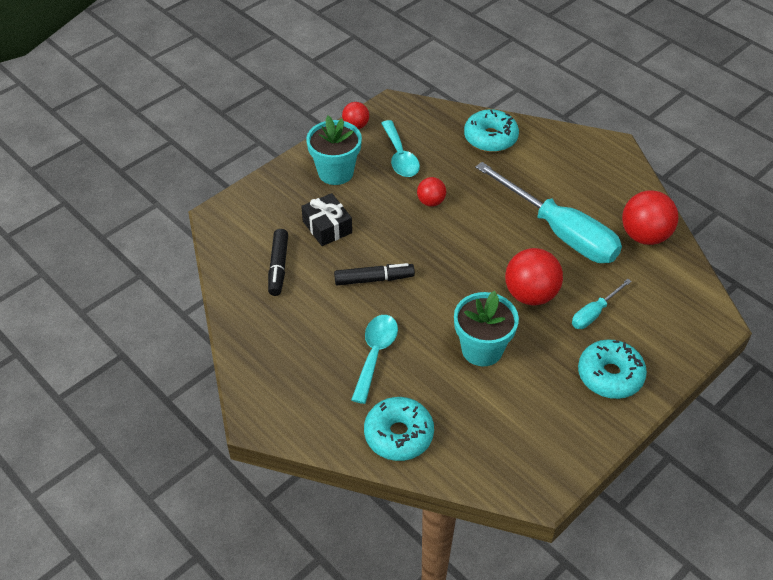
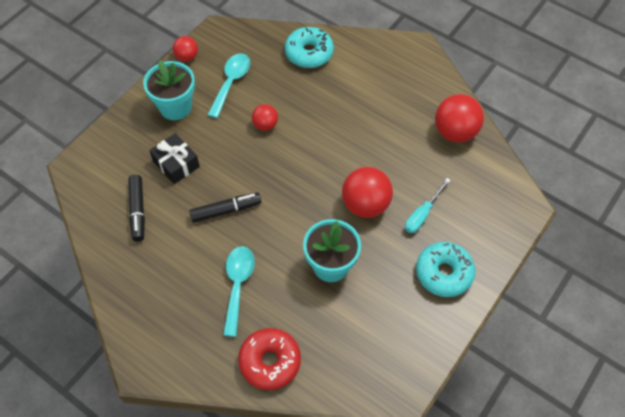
camera: 10 degrees left, 10 degrees up
(398, 435) = (270, 361): turquoise donut -> red donut
(400, 156) = (231, 83): turquoise spoon -> turquoise spoon turned 135 degrees counterclockwise
(559, 232) = (382, 139): turquoise screwdriver -> none

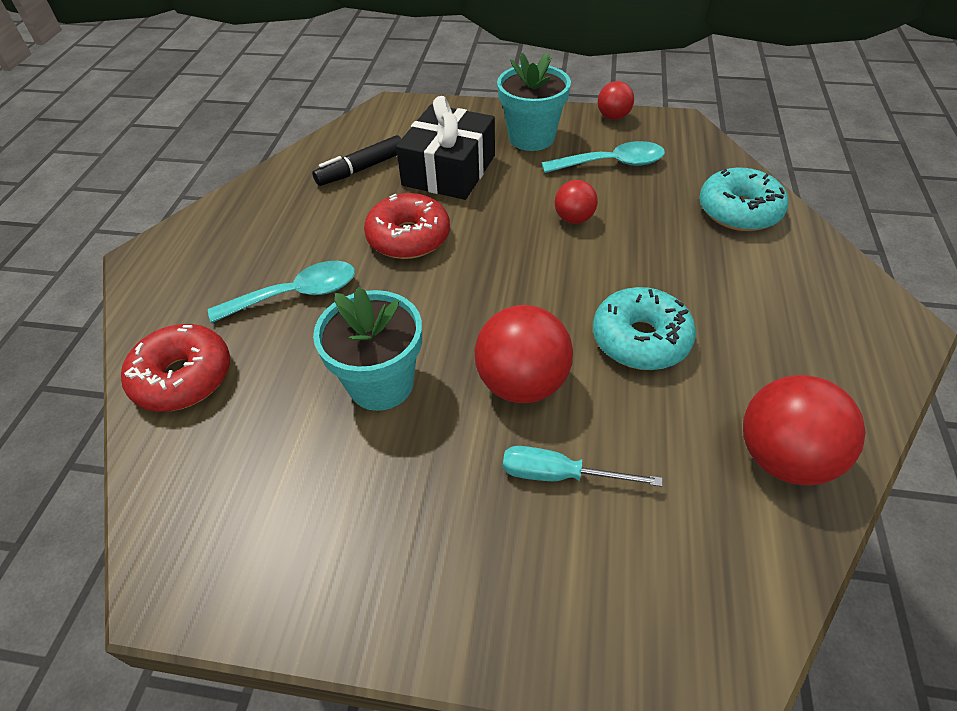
camera: 65 degrees right, 10 degrees down
(176, 164) = (449, 170): black gift -> black gift, size x1.53
(226, 210) = (408, 237): black marker -> red donut
(444, 273) = (453, 564): turquoise donut -> turquoise donut (640, 339)

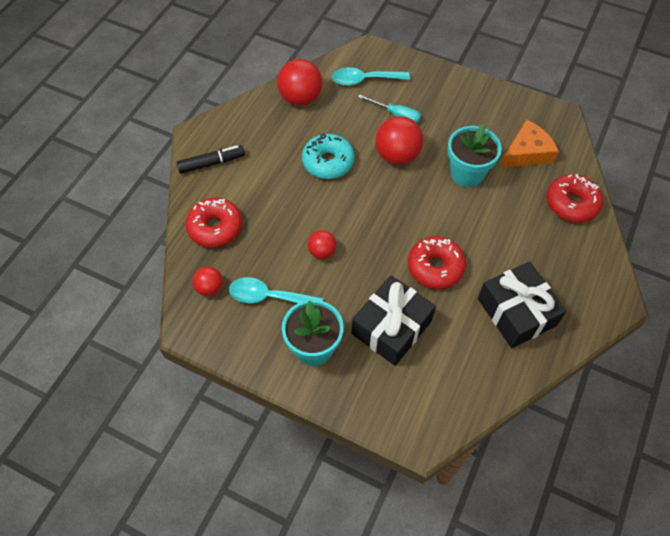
camera: 165 degrees left, 10 degrees up
(260, 460) = (527, 152): none -> orange cheese
(290, 216) = (516, 312): none -> black gift
(296, 295) = (511, 241): turquoise spoon -> turquoise spoon (364, 80)
(361, 169) = (460, 350): black marker -> black marker (211, 163)
(613, 117) = (235, 354): red ball -> red ball (210, 288)
(739, 211) = (215, 227): turquoise donut -> red donut

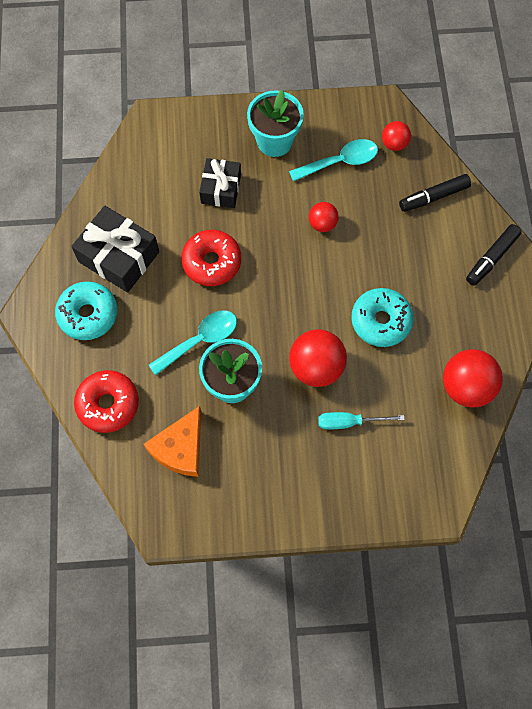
camera: 150 degrees right, 10 degrees up
(215, 227) = (433, 197): red donut -> black marker
(364, 80) = (414, 454): turquoise spoon -> turquoise spoon (200, 340)
(391, 327) = (221, 189): black gift -> black gift, size x0.65
(563, 276) = (88, 314): none -> turquoise donut

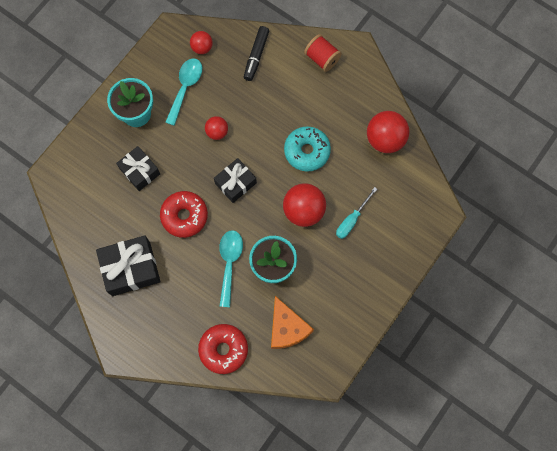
camera: 50 degrees left, 5 degrees up
(88, 314) = (154, 317): turquoise donut -> none
(286, 281) = (235, 183): none -> black gift
(491, 258) = (322, 58): black marker -> red spool

